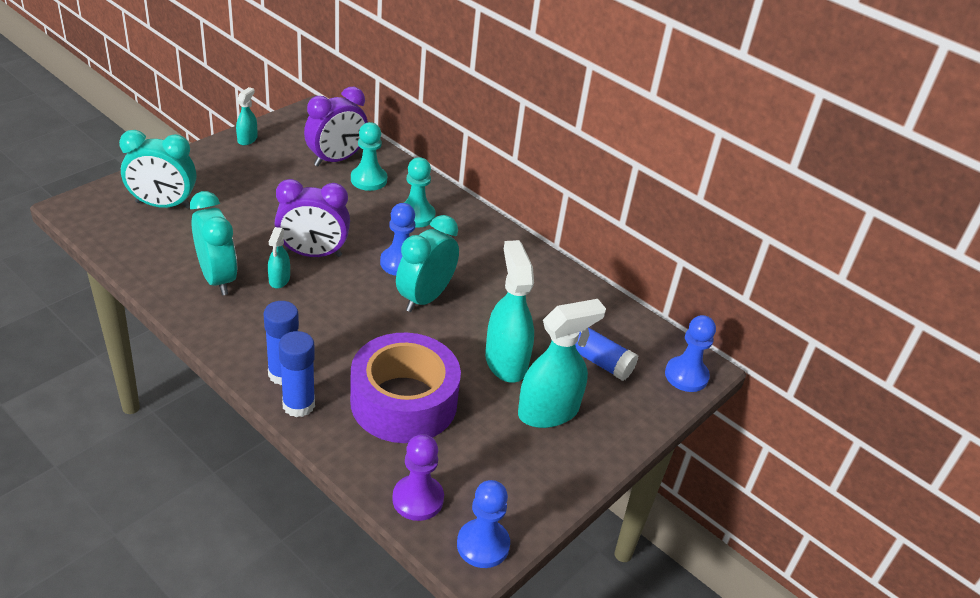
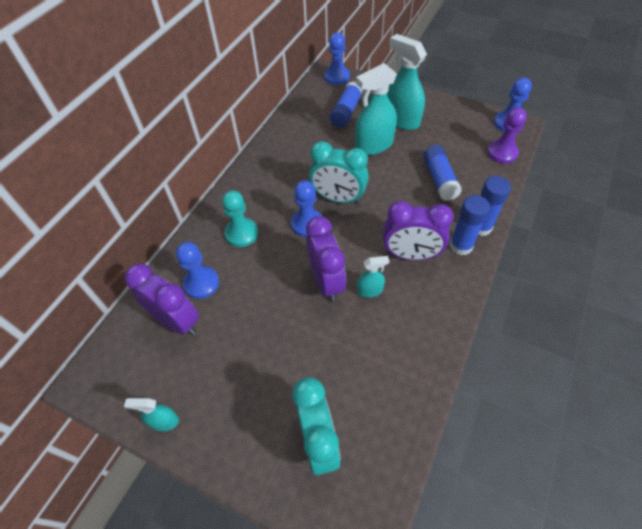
camera: 100 degrees left, 15 degrees up
(217, 278) = (394, 334): turquoise clock -> none
(301, 326) = (410, 255): none -> purple clock
(368, 180) = (201, 283): turquoise pawn -> blue pawn
(404, 402) = (439, 179): purple tape -> blue glue stick

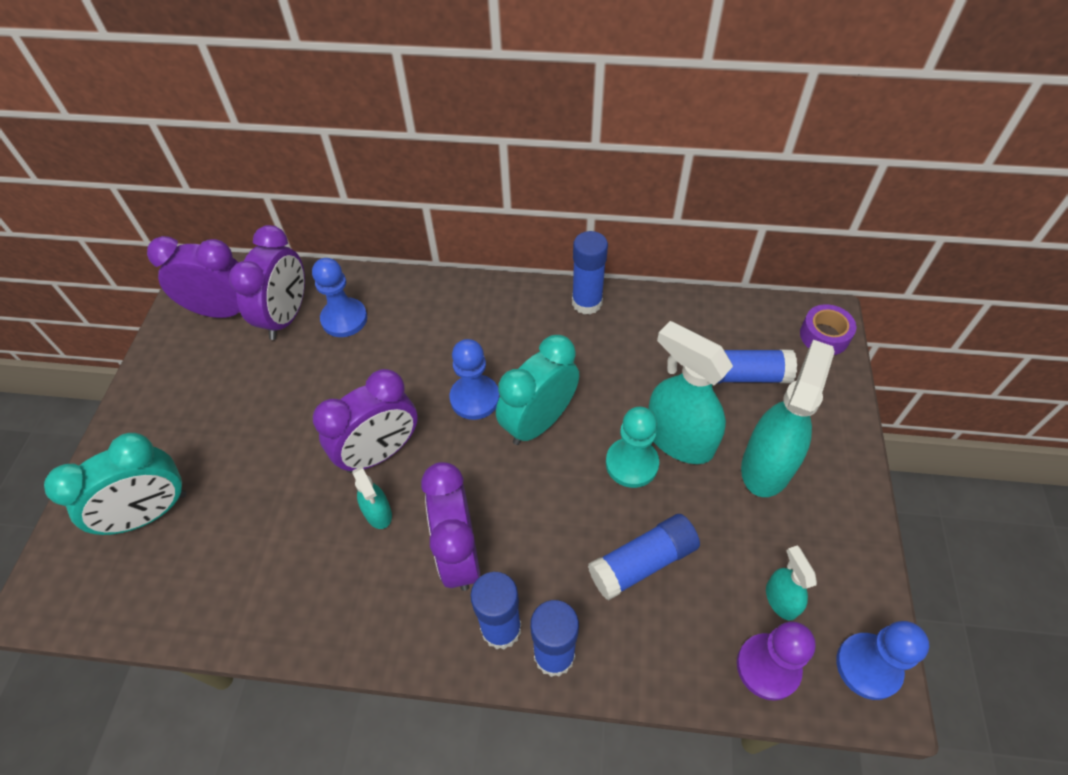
camera: 70 degrees right, 0 degrees up
(142, 367) = (223, 311): none -> purple clock
(164, 421) = (163, 356): turquoise spray bottle -> turquoise spray bottle (781, 599)
(241, 233) = (433, 330): turquoise pawn -> turquoise pawn (631, 463)
(263, 155) = (587, 302): none -> blue glue stick
(337, 77) = (824, 336): blue pawn -> purple tape
(338, 198) = (538, 422): turquoise clock -> turquoise clock turned 45 degrees clockwise

